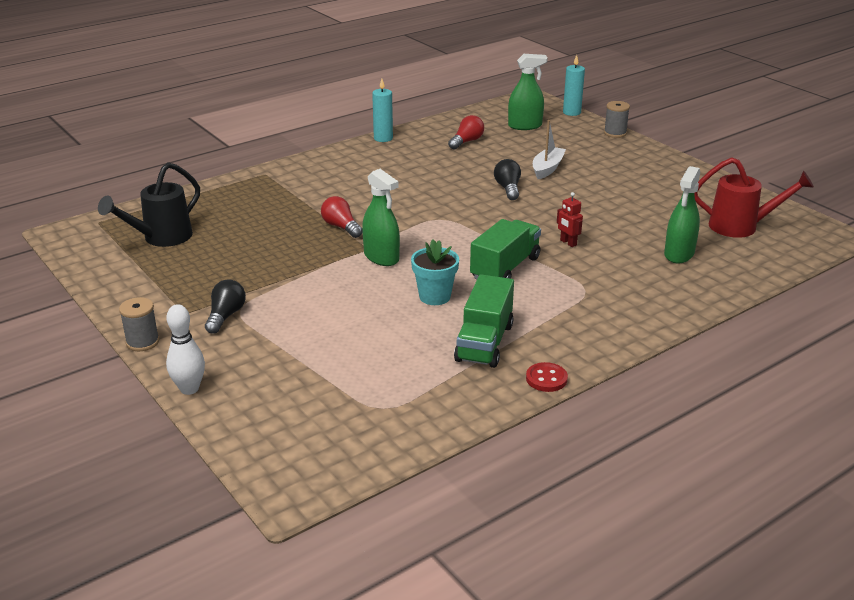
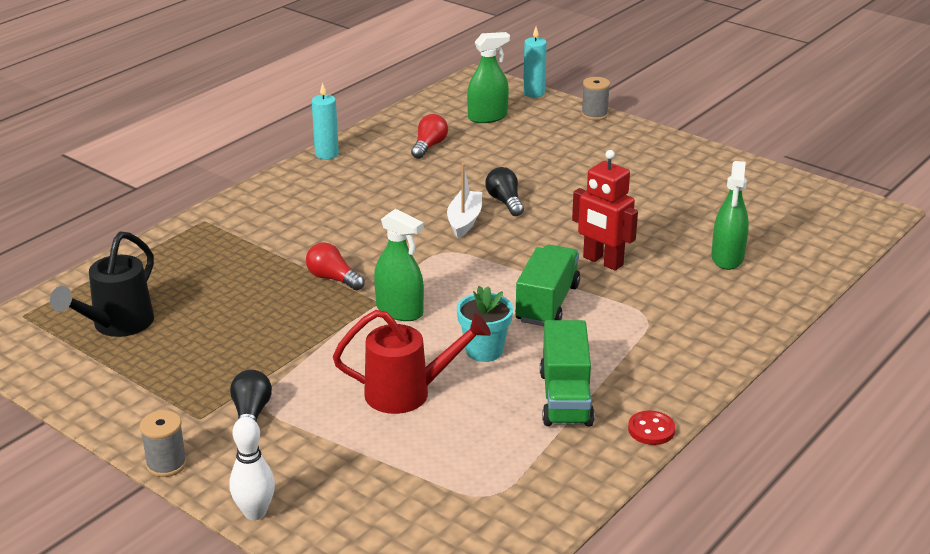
camera: 15 degrees left, 0 degrees up
(547, 168) = (538, 170): white boat -> white boat (464, 220)
(568, 243) = (602, 261): red robot -> red robot, size x1.91
(740, 227) = (778, 215): red watering can -> red watering can (407, 393)

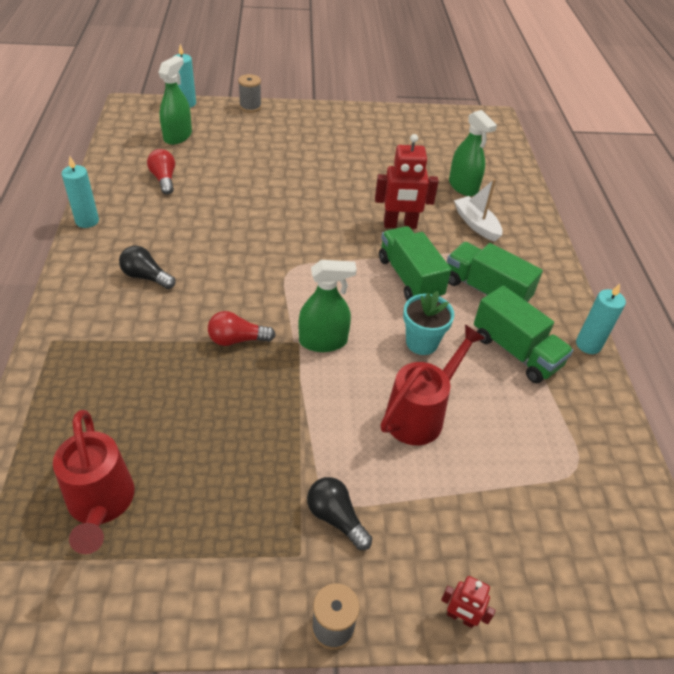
camera: 45 degrees left, 15 degrees up
(117, 325) = (101, 504): black watering can -> red watering can
(255, 512) = (460, 617): white bowling pin -> red robot
(464, 220) = (270, 234): white boat -> white boat (476, 224)
(505, 202) = (278, 205): black light bulb -> black light bulb (146, 277)
(610, 344) = (486, 290): none -> green truck
(651, 430) = (588, 345): red button -> turquoise candle

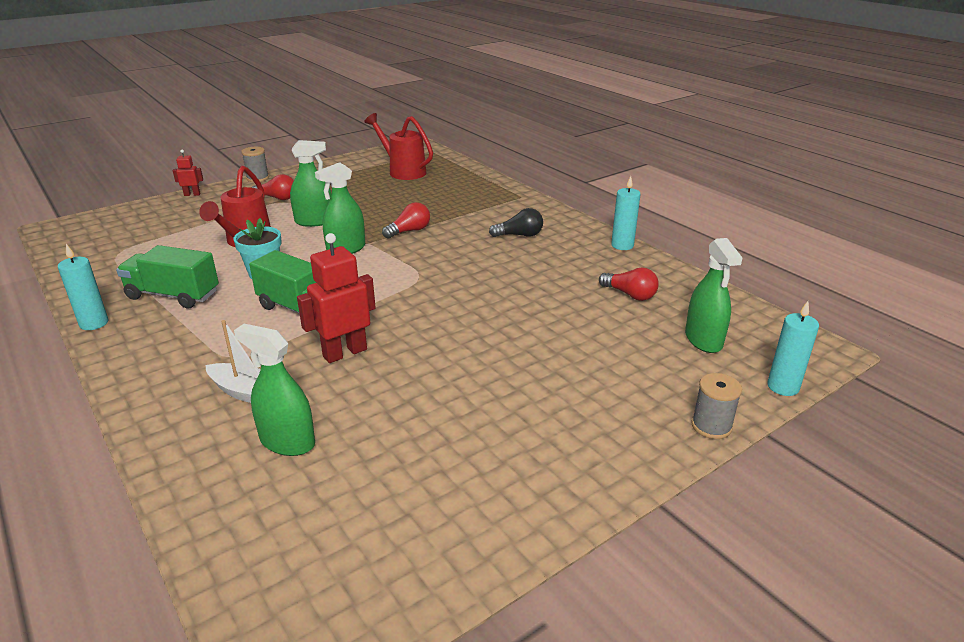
camera: 150 degrees right, 15 degrees down
(322, 418) = (314, 221): none -> green spray bottle
(336, 518) = (277, 198): black light bulb -> red light bulb
(486, 290) = (214, 328): green truck -> none

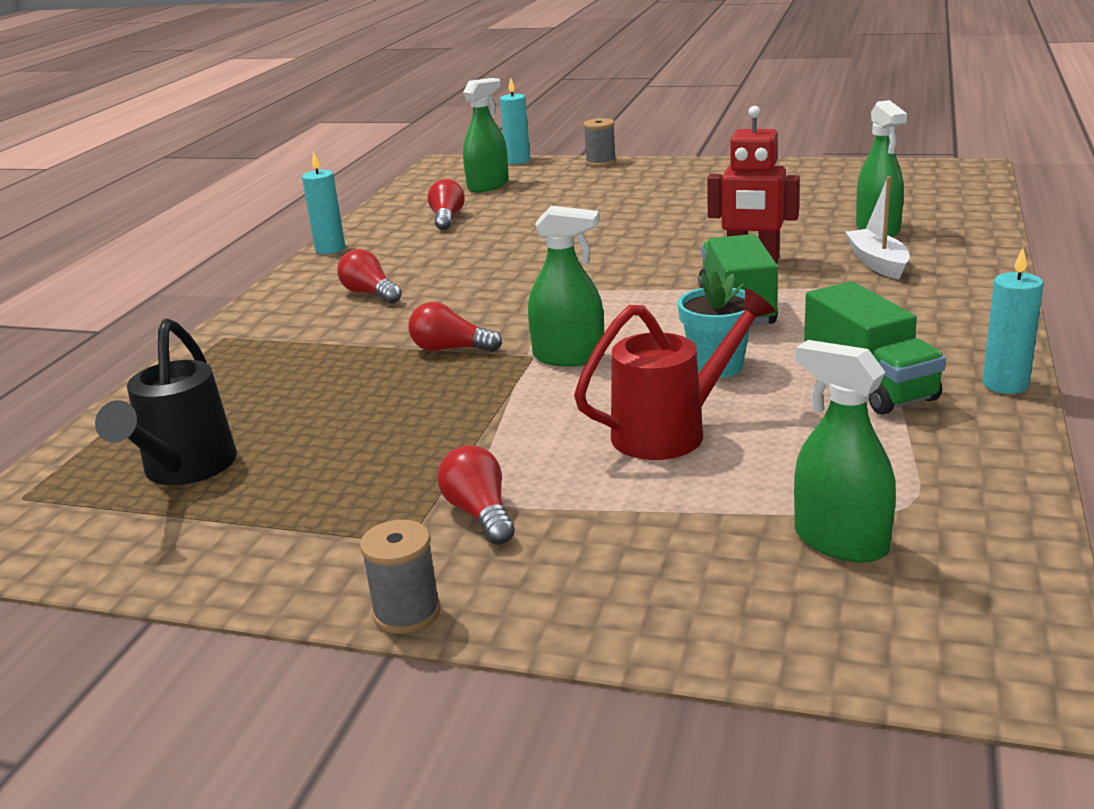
camera: 125 degrees left, 5 degrees down
(192, 194) = (607, 632): red robot -> none
(314, 221) = (522, 423): green spray bottle -> green spray bottle (840, 541)
(403, 171) = (185, 469): red watering can -> black watering can
(519, 235) = (370, 294): black light bulb -> red light bulb

